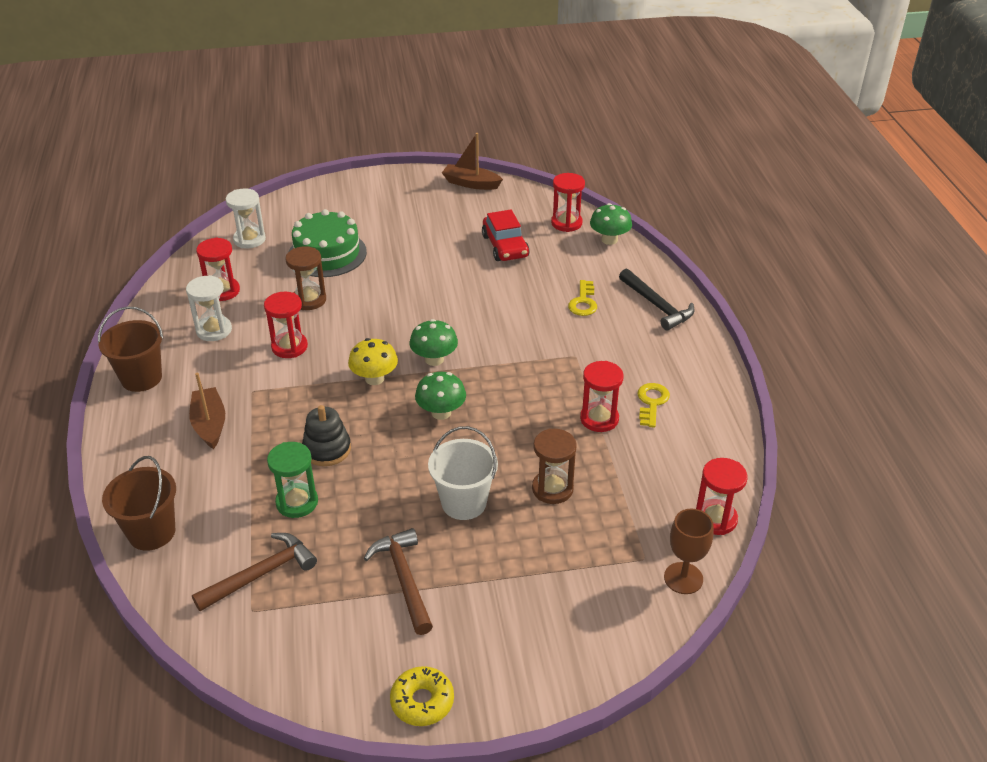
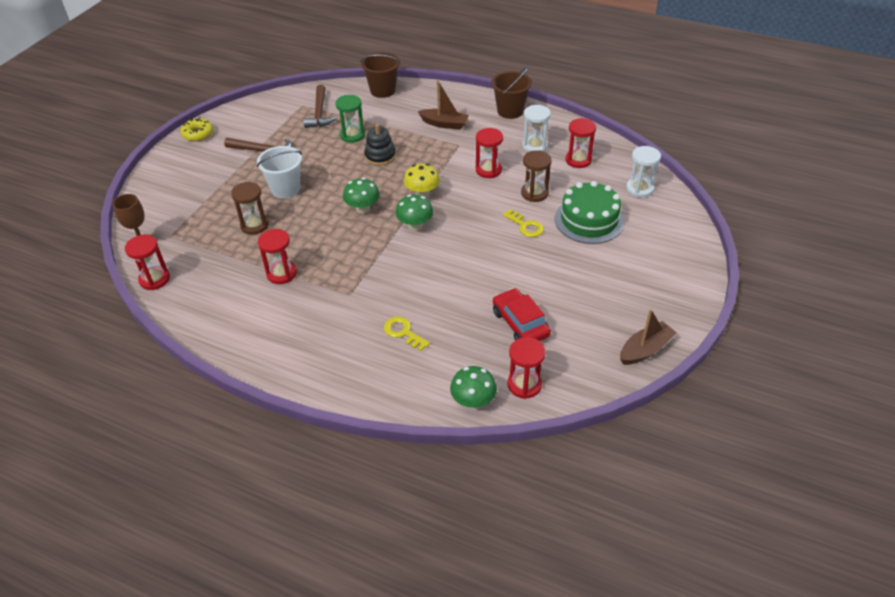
camera: 125 degrees right, 5 degrees up
(505, 246) = (520, 323): red car -> red car turned 45 degrees clockwise
(651, 402) = (266, 308): yellow key -> yellow key (525, 226)
(657, 306) = (356, 376): black hammer -> none

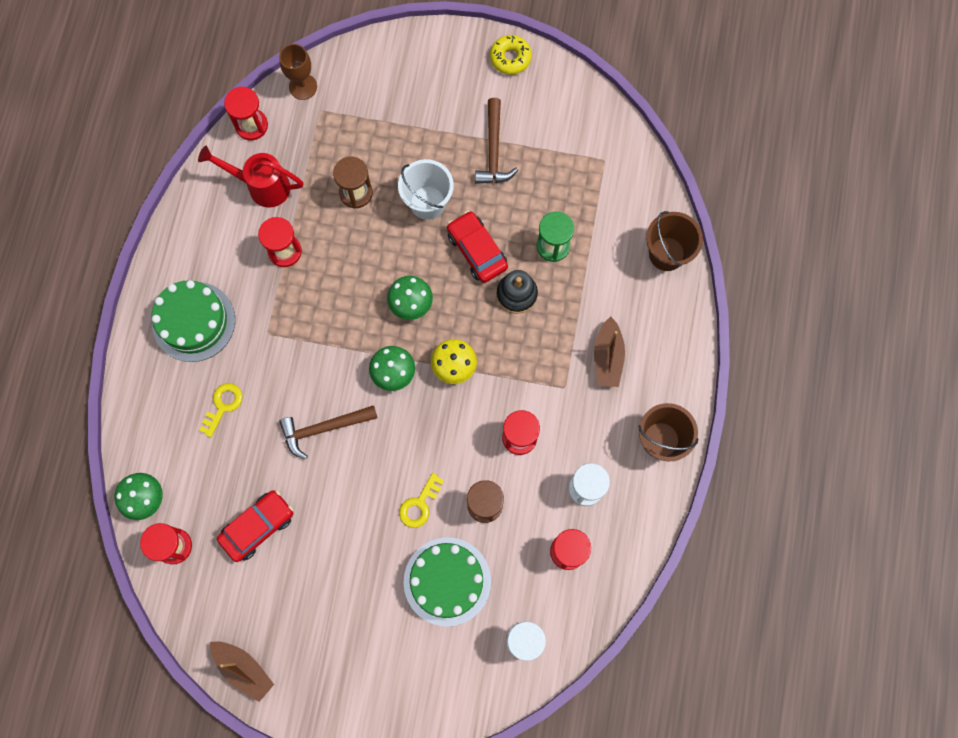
camera: 75 degrees right, 30 degrees up
(214, 280) = (261, 186): none -> red watering can
(316, 342) = (193, 321): none -> green cake
(319, 113) = (592, 188): brown hammer -> brown hammer (323, 428)
(337, 170) = (477, 250): none -> red car

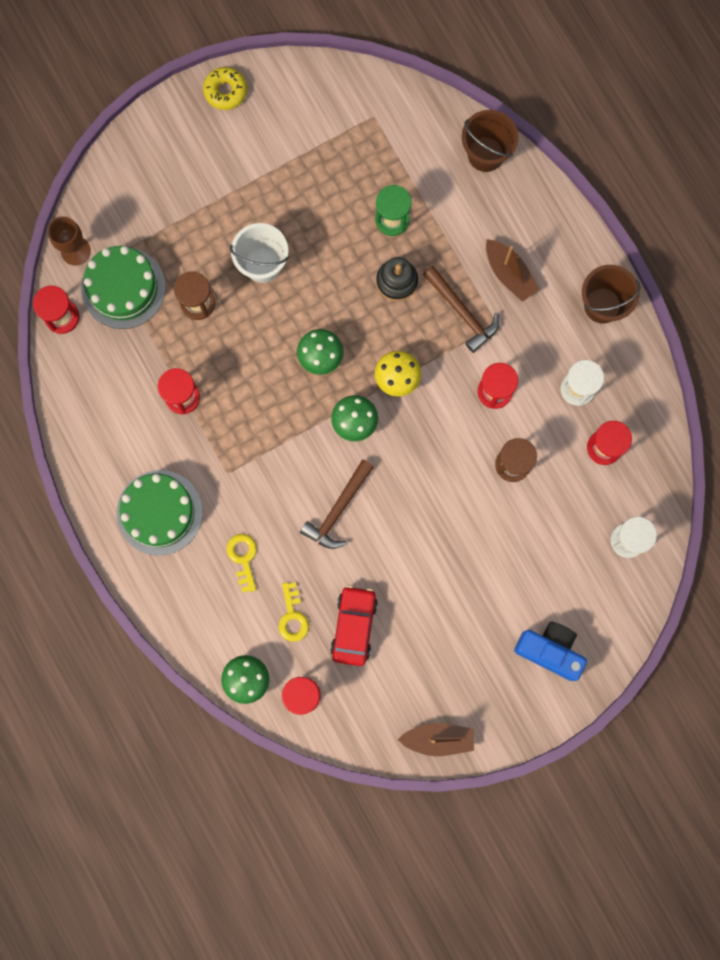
camera: 40 degrees left, 5 degrees up
(261, 186) = (115, 360): red watering can -> none
(388, 675) = (550, 650): none -> blue camera
(419, 505) = (463, 506): yellow key -> yellow key (292, 616)
(447, 581) = (533, 545): green cake -> green cake (123, 288)
(477, 250) = (335, 271): red car -> none
(493, 150) = (278, 179): brown hammer -> brown hammer (462, 312)

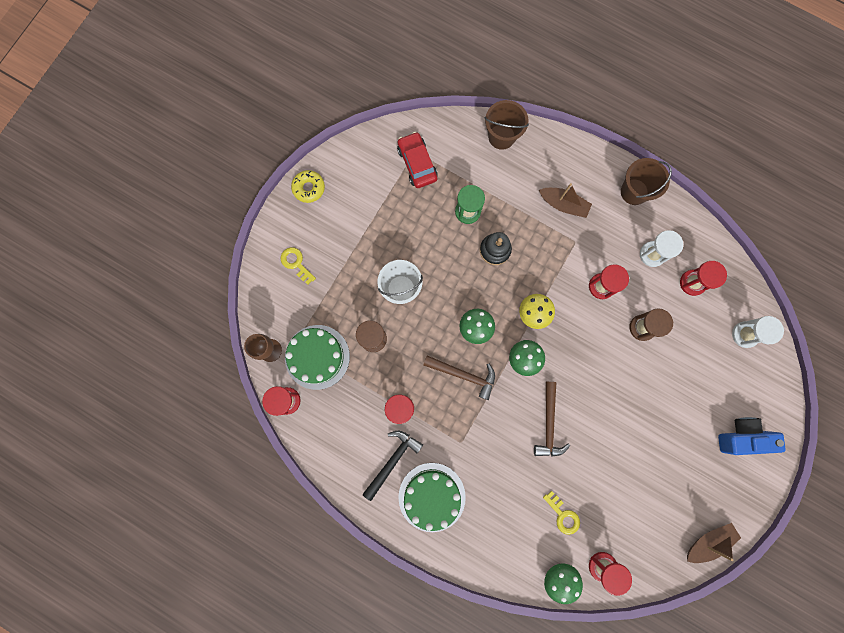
camera: 30 degrees left, 0 degrees up
(139, 449) = (392, 461): none -> black hammer
(243, 558) = (506, 495): yellow key -> yellow key (296, 263)
(354, 626) = (607, 497): red car -> red car (417, 163)
(462, 312) = (549, 246): brown hammer -> brown hammer (463, 375)

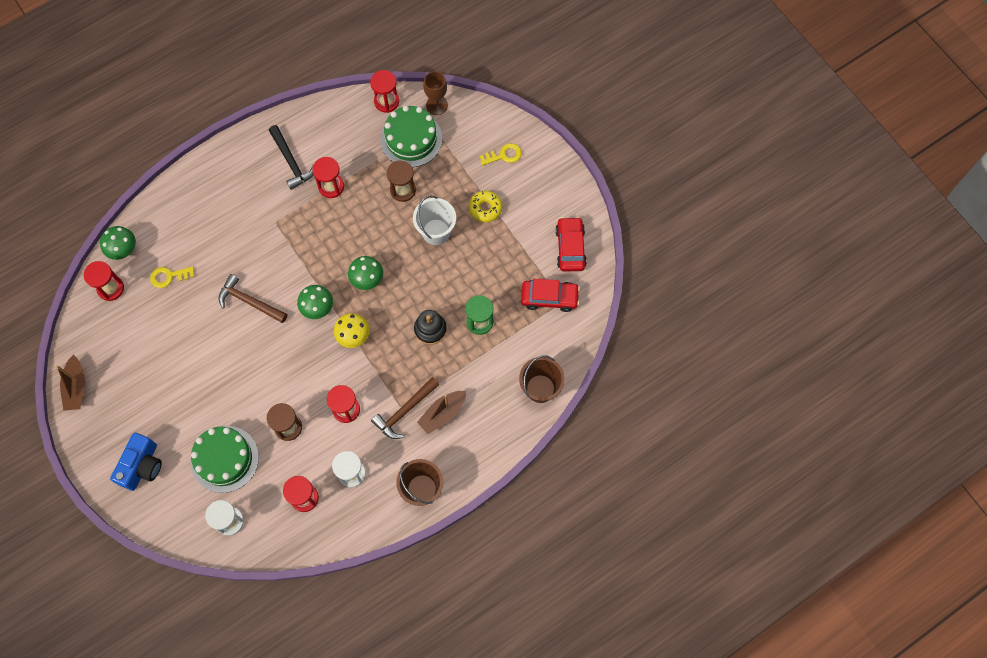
camera: 115 degrees right, 10 degrees down
(309, 188) = (570, 193): yellow donut -> yellow donut (485, 208)
(362, 166) = (570, 247): none -> red car
(432, 497) = (245, 179): green cake -> green cake (224, 459)
(463, 375) = (331, 250): brown hammer -> brown hammer (404, 411)

